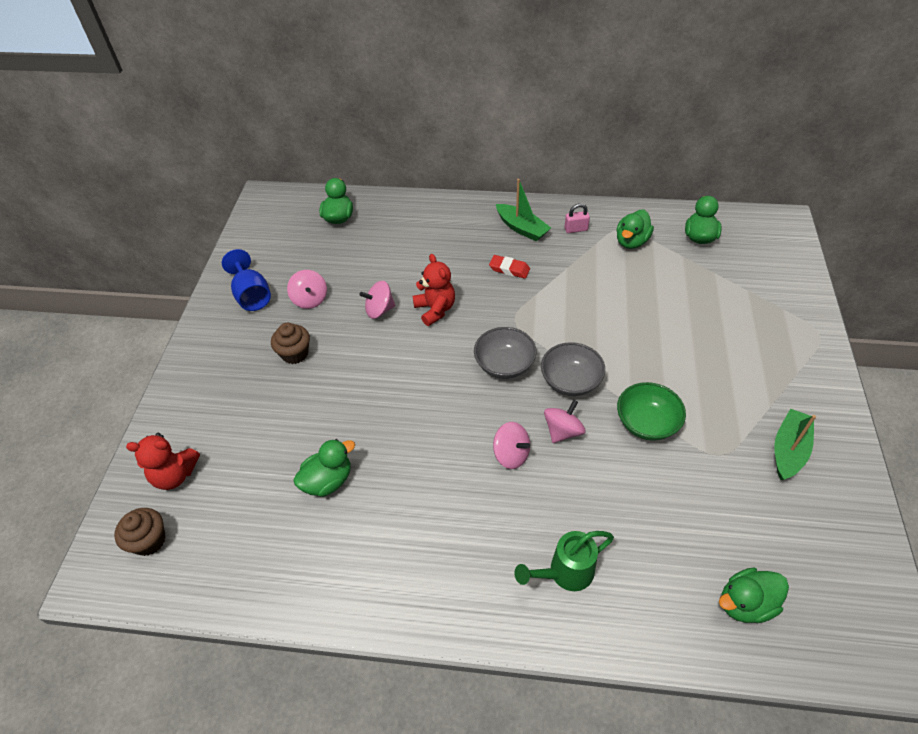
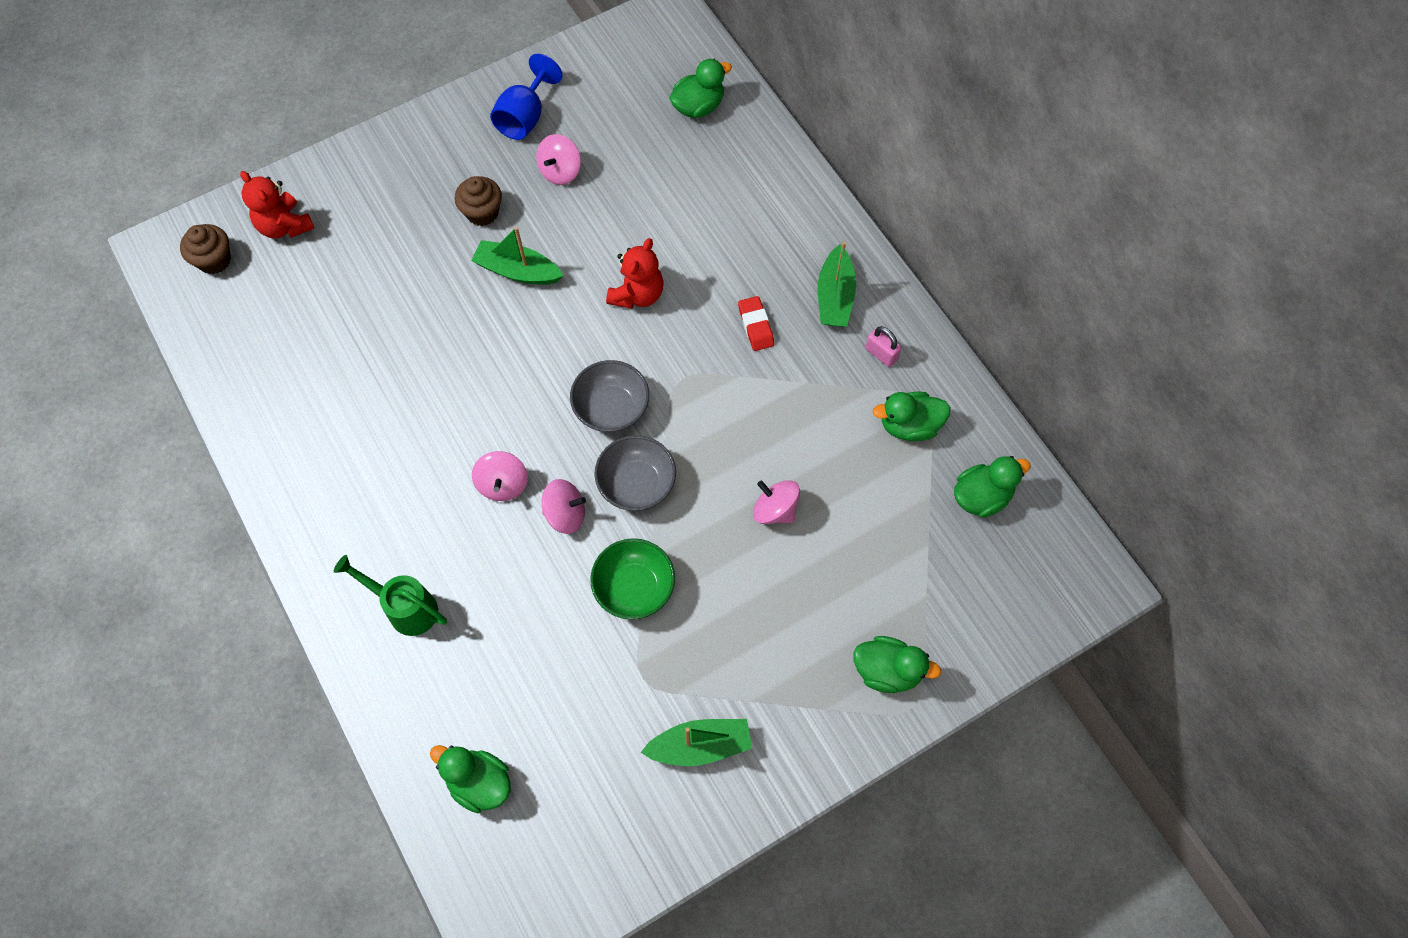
camera: 50 degrees right, 15 degrees up
(328, 481) = (364, 349): green duck -> green duck (887, 671)
(358, 359) = (518, 271): none -> green boat
(379, 310) = (596, 244): pink spinning top -> pink spinning top (775, 510)

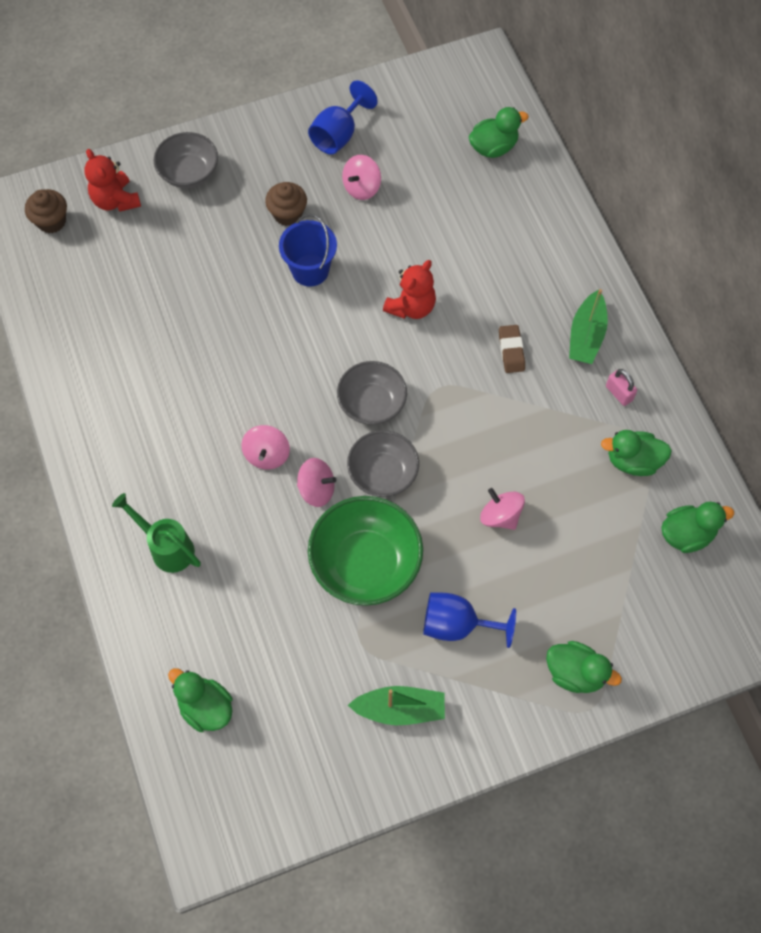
camera: 10 degrees right, 0 degrees up
(363, 183) = (189, 173): none -> grey bowl
(518, 271) = (310, 270): green boat -> blue bucket
(634, 587) = (365, 563): green bowl -> green bowl, size x1.53
(747, 639) = (457, 624): none -> blue goblet
(755, 326) = (511, 351): red eraser -> brown eraser

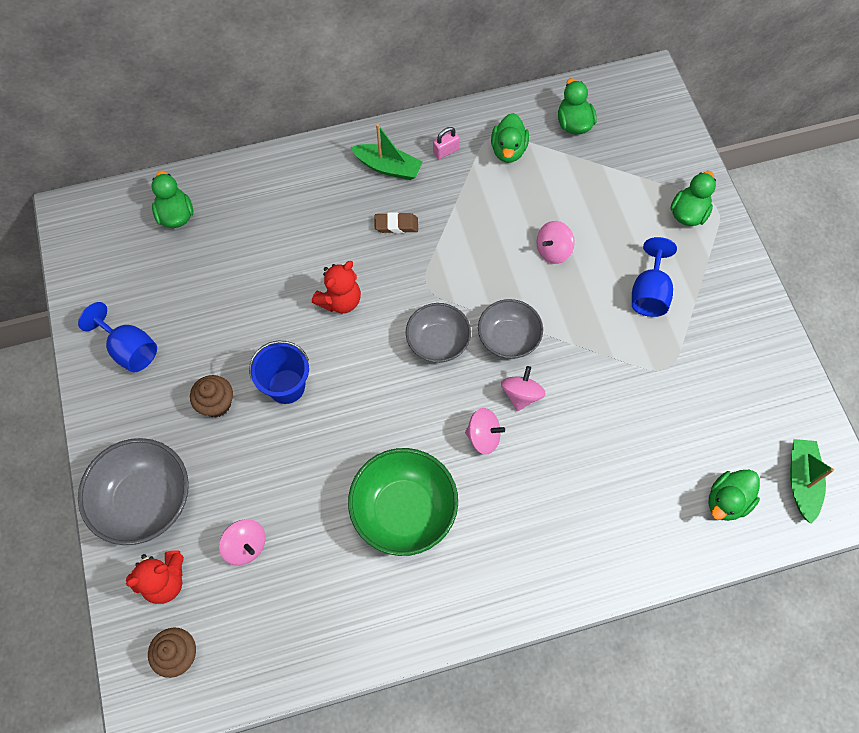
camera: 85 degrees left, 0 degrees up
(167, 547) = (574, 532): green watering can -> none
(189, 173) = (145, 500): grey bowl -> grey bowl, size x1.53
(361, 187) = (198, 333): pink spinning top -> pink spinning top (246, 546)
(365, 563) = (593, 359): green bowl -> green bowl (404, 510)
(400, 709) = (722, 342): green boat -> green boat (801, 481)
(411, 307) = (340, 300): red teddy bear -> red teddy bear turned 90 degrees clockwise

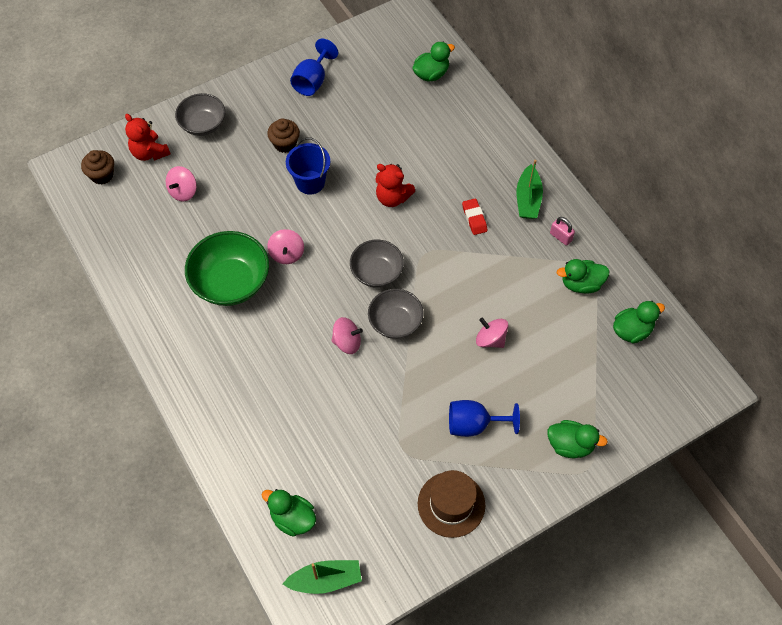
camera: 75 degrees right, 5 degrees down
(145, 500) = (203, 124): grey bowl -> grey bowl, size x0.65
(396, 225) = (474, 218): brown eraser -> red eraser
(483, 436) = (303, 322): pink spinning top -> pink spinning top (287, 254)
(734, 338) = (451, 504): none -> brown hat

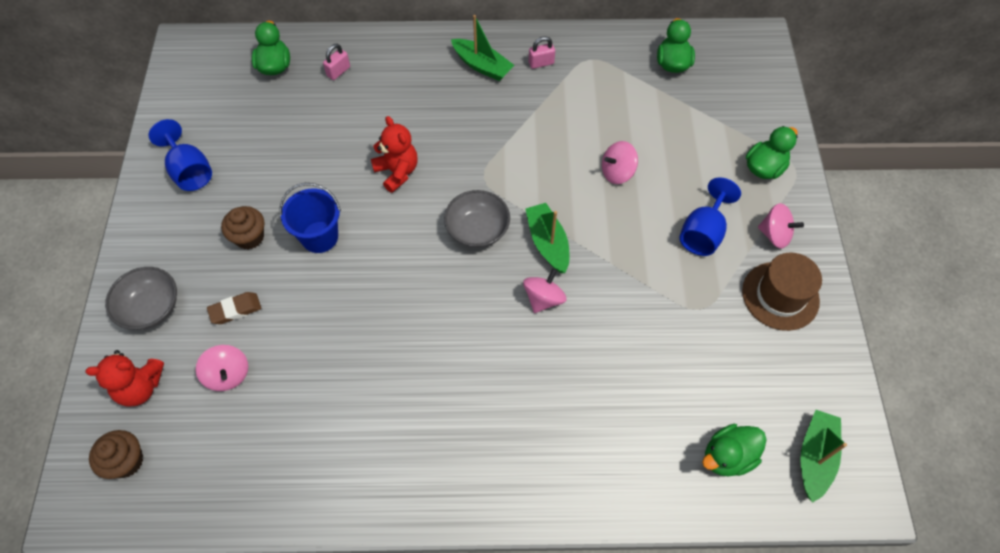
camera: 60 degrees left, 0 degrees up
(228, 168) = (235, 310): none -> brown eraser
(231, 282) = (391, 380): green bowl -> none
(287, 254) = (395, 304): pink spinning top -> pink spinning top (774, 235)
(392, 197) = (397, 172): red teddy bear -> red teddy bear turned 90 degrees counterclockwise
(395, 322) = (547, 243): grey bowl -> green boat
(454, 113) = (338, 71): none -> pink padlock
(474, 218) = (473, 117): red eraser -> none
(581, 284) = (601, 74): green duck -> none

